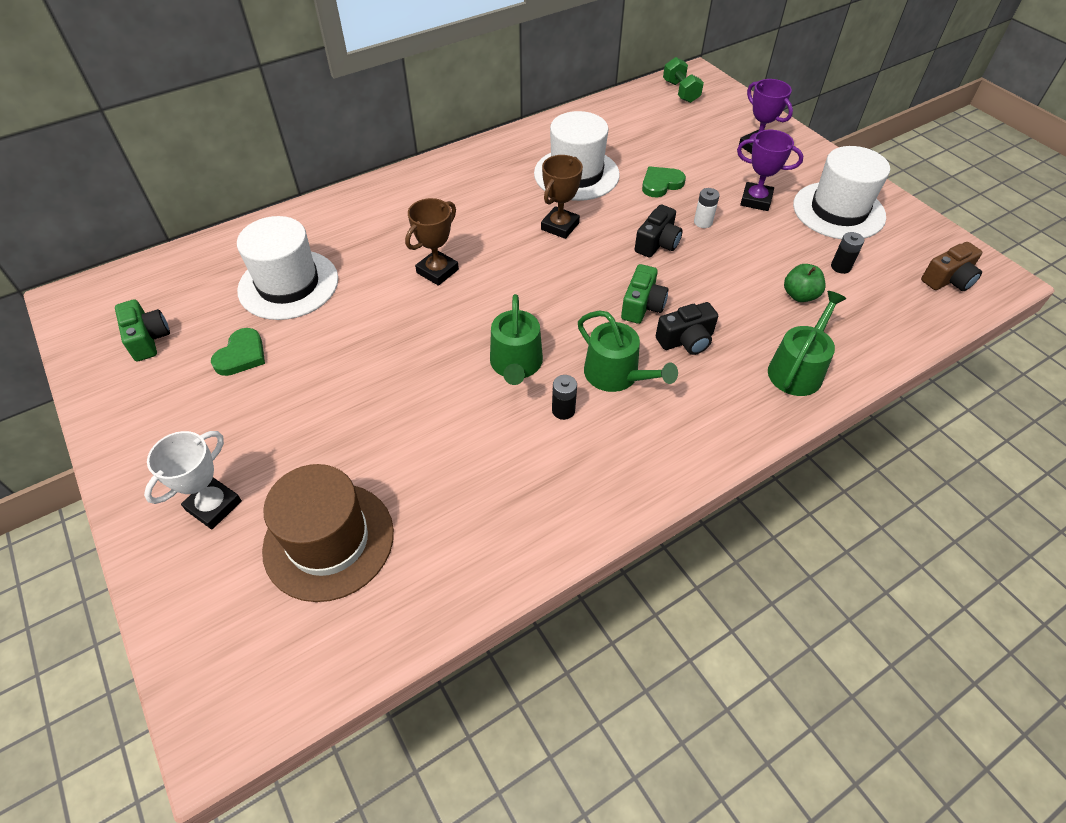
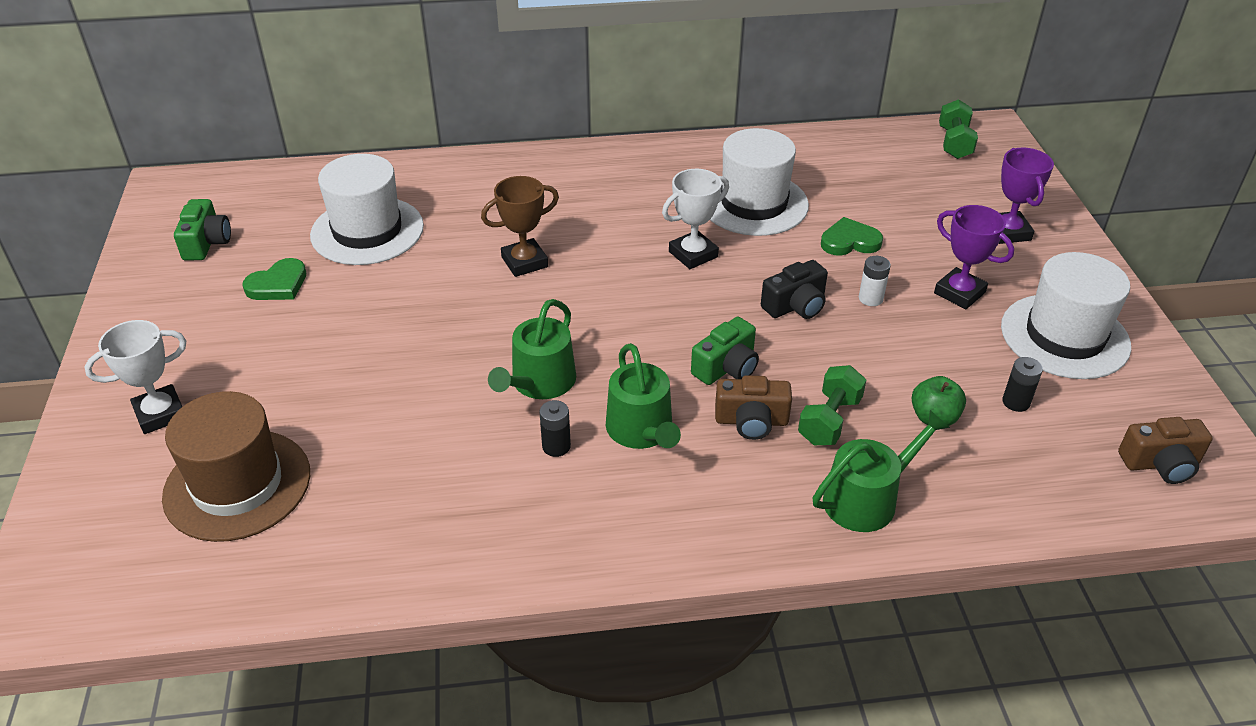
camera: 25 degrees right, 10 degrees down
(560, 226) = (693, 254): brown trophy -> white trophy
(686, 340) = (751, 421): black camera -> brown camera
(736, 321) = (829, 420): none -> green dumbbell

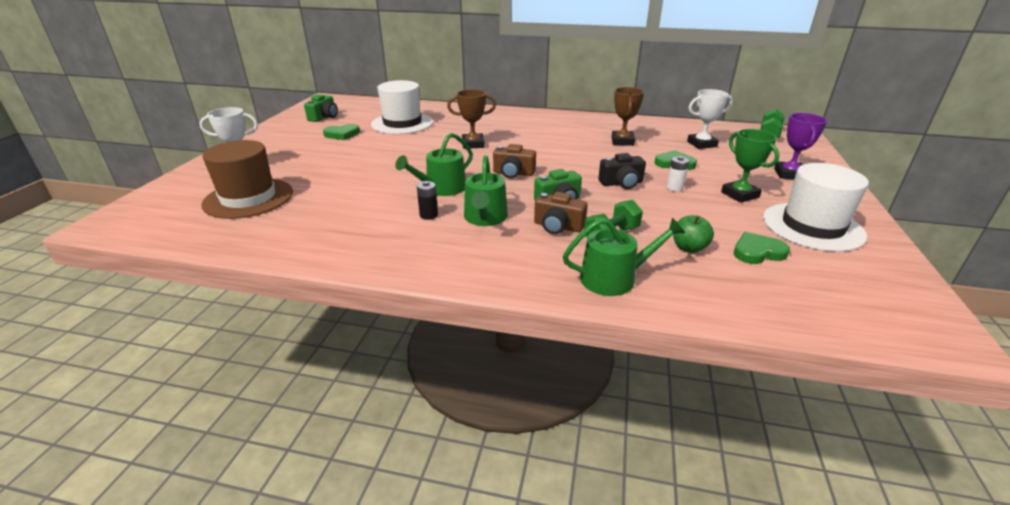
camera: 20 degrees right, 10 degrees down
(693, 254) = (571, 154): white trophy -> white trophy (701, 144)
(754, 203) = (622, 141): white hat -> brown trophy
(959, 293) = (740, 195): purple trophy -> green trophy
(1016, 402) = (757, 252): black battery -> green heart
(1160, 464) = (871, 308): brown camera -> brown camera (513, 173)

